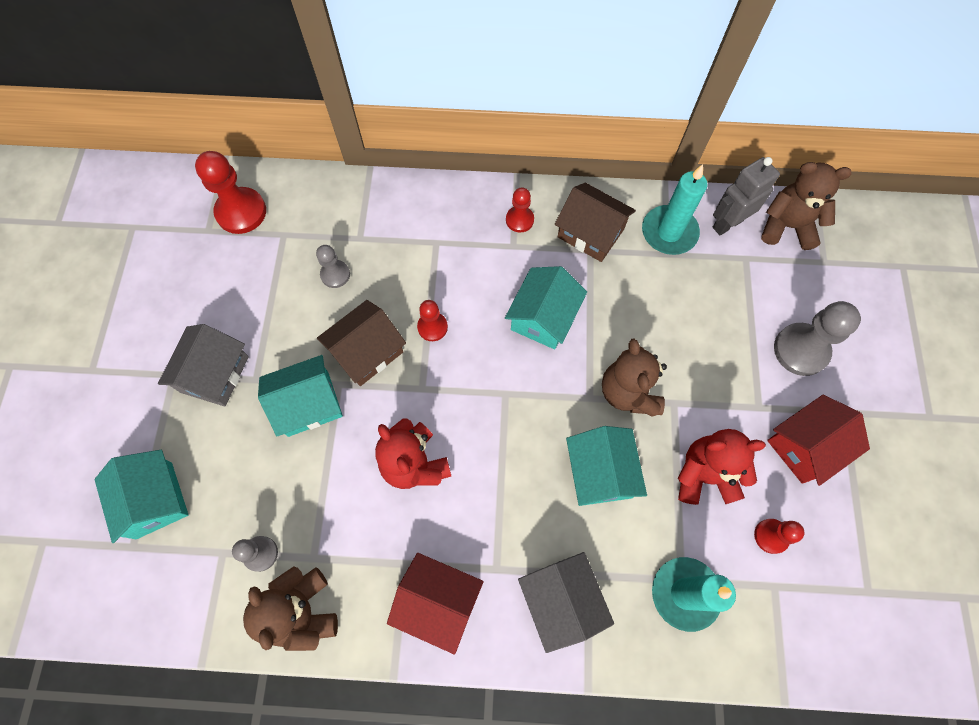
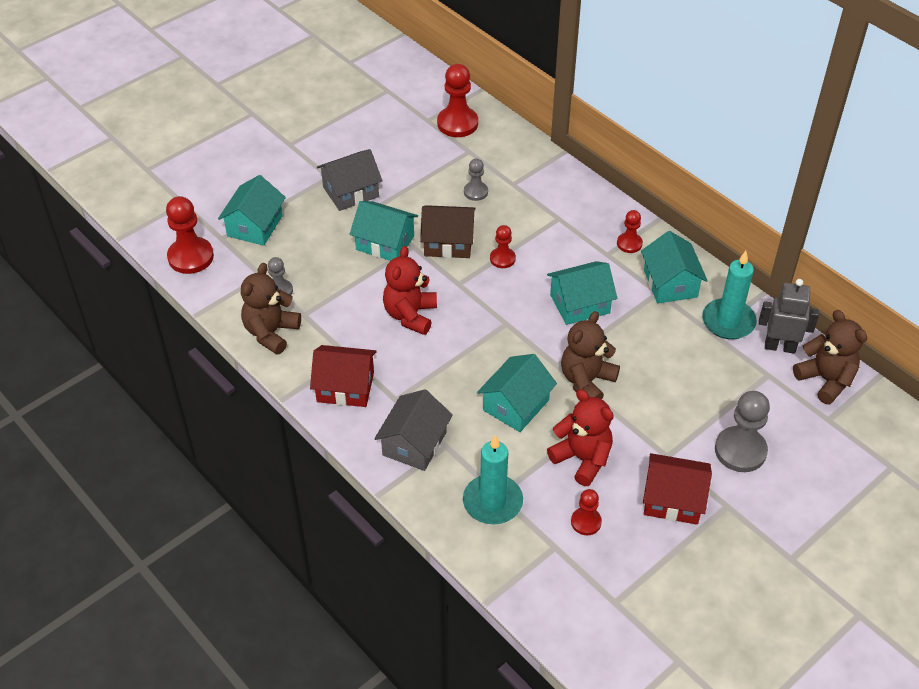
camera: 45 degrees right, 20 degrees down
(122, 601) = (191, 257): none -> red pawn
(438, 602) = (345, 387): red house -> red house turned 60 degrees counterclockwise
(590, 233) = (670, 283): brown house -> turquoise house

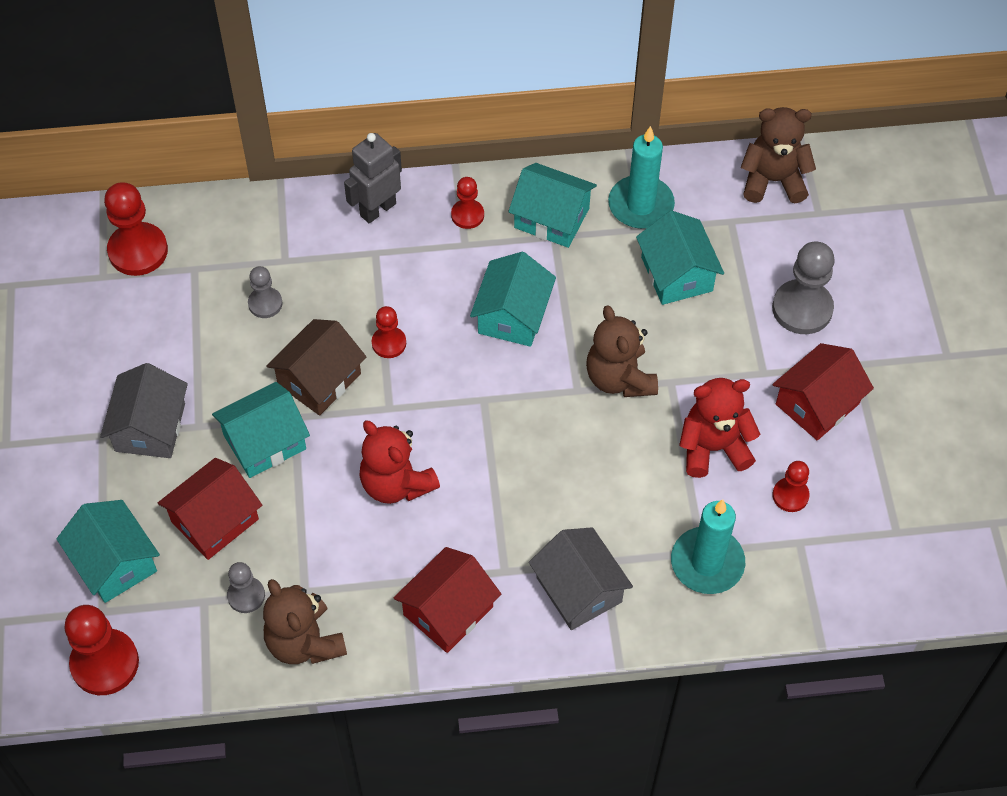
camera: 55 degrees left, 10 degrees up
(316, 251) = (214, 520): none -> red house
(516, 405) = (600, 462): turquoise house -> turquoise house (676, 274)
(780, 347) = (705, 187): grey robot -> grey robot (377, 209)

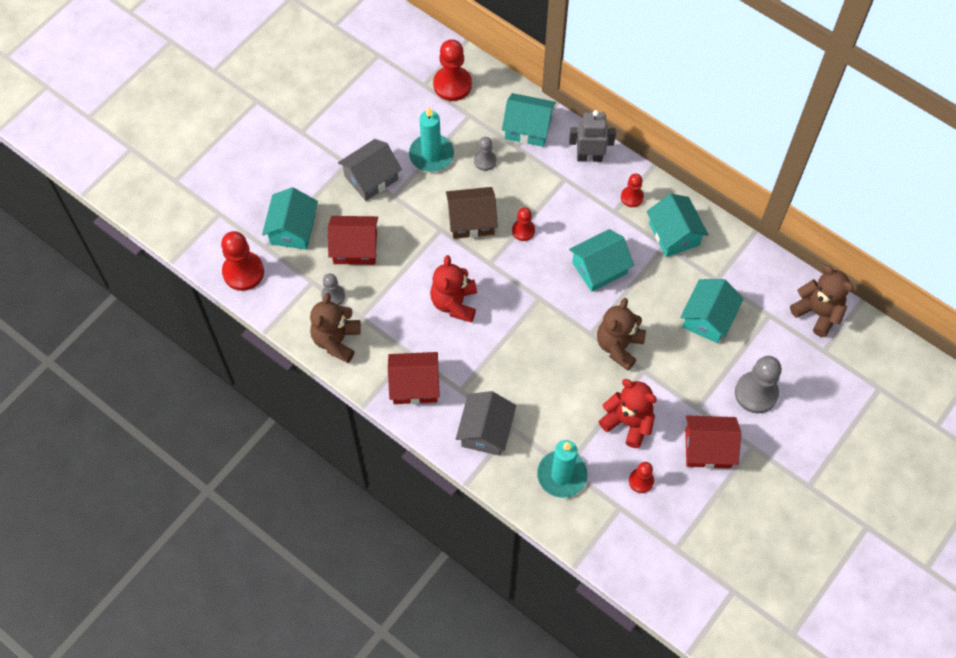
camera: 45 degrees right, 5 degrees up
(265, 442) = (415, 230): turquoise house -> turquoise house (528, 128)
(641, 205) = (729, 266): turquoise candle -> turquoise candle (431, 155)

